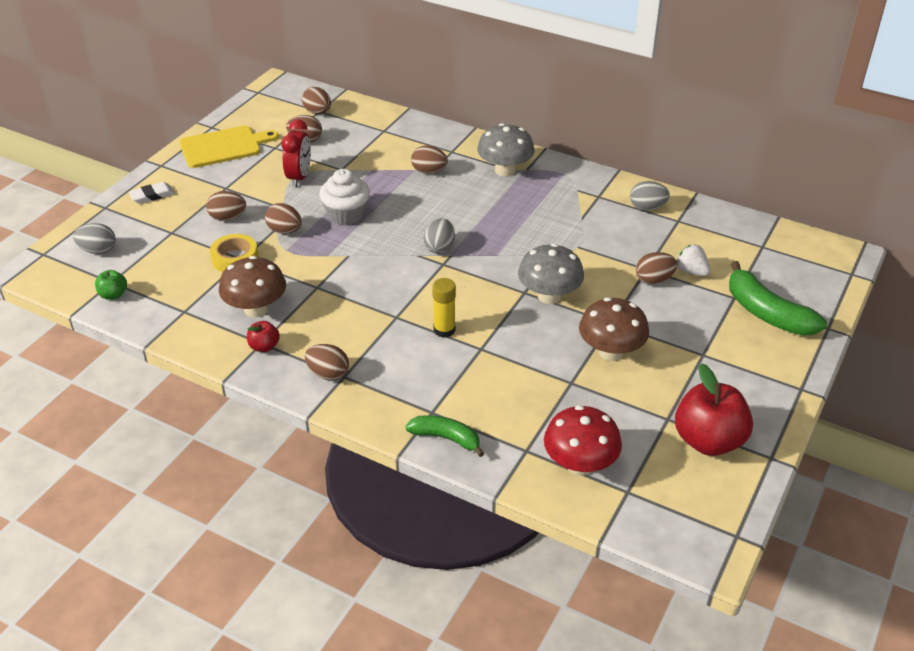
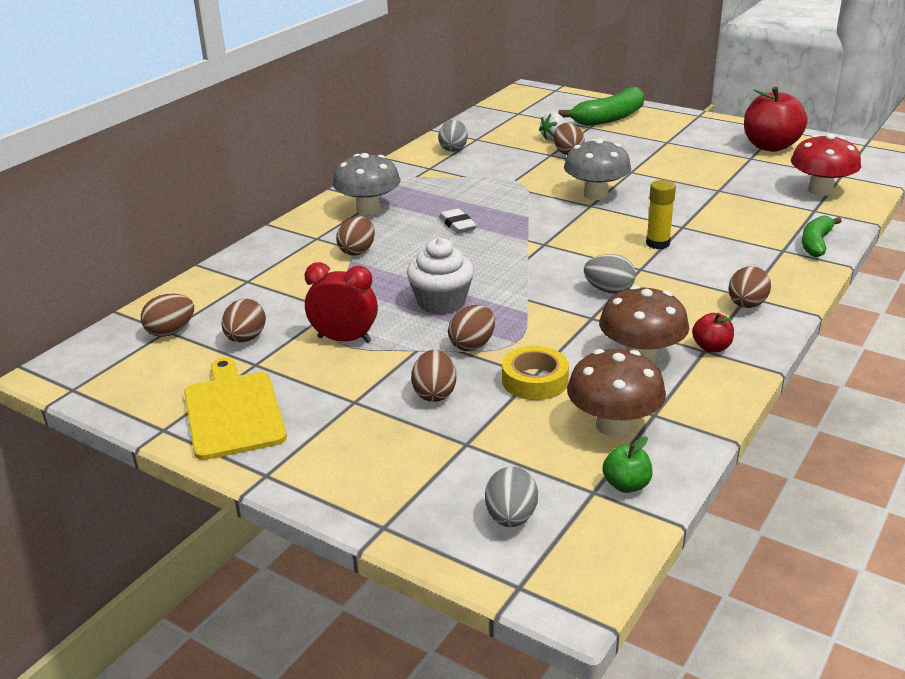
camera: 85 degrees left, 10 degrees down
(152, 195) = (359, 474): white eraser -> white eraser (457, 224)
(439, 248) = (514, 245): grey egg -> grey egg (609, 290)
(611, 351) = (672, 173): brown mushroom -> brown mushroom (613, 425)

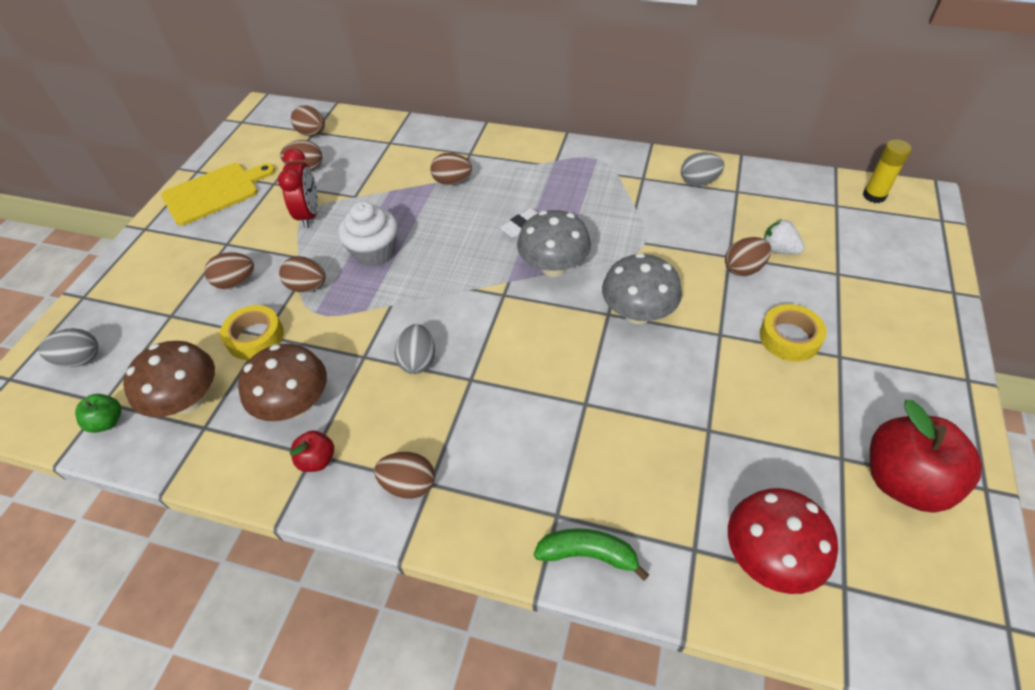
camera: 75 degrees right, 20 degrees up
(368, 209) = (533, 166): grey mushroom -> grey mushroom (553, 267)
(609, 118) = (881, 286): green banana -> none
(644, 152) = (789, 338): none -> yellow tape
(657, 243) = (533, 386): yellow glue stick -> yellow glue stick (874, 196)

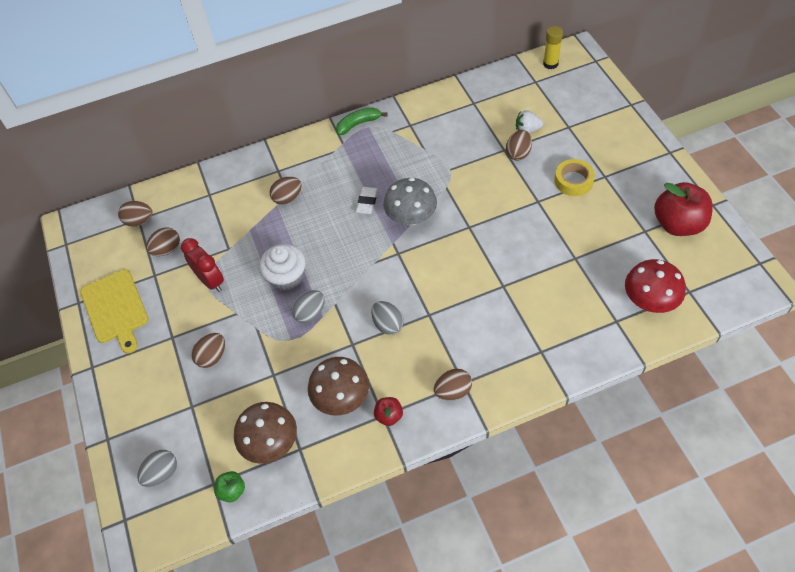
camera: 35 degrees left, 5 degrees up
(215, 192) = (115, 309): yellow cutting board -> yellow cutting board turned 135 degrees clockwise
(255, 337) = (269, 379): yellow tape -> none
(307, 287) = (267, 327): brown egg -> none
(588, 554) = (572, 358): green banana -> green banana (358, 124)
(637, 313) = (485, 216): grey mushroom -> none
(699, 182) = (446, 109): grey egg -> grey egg (310, 313)

